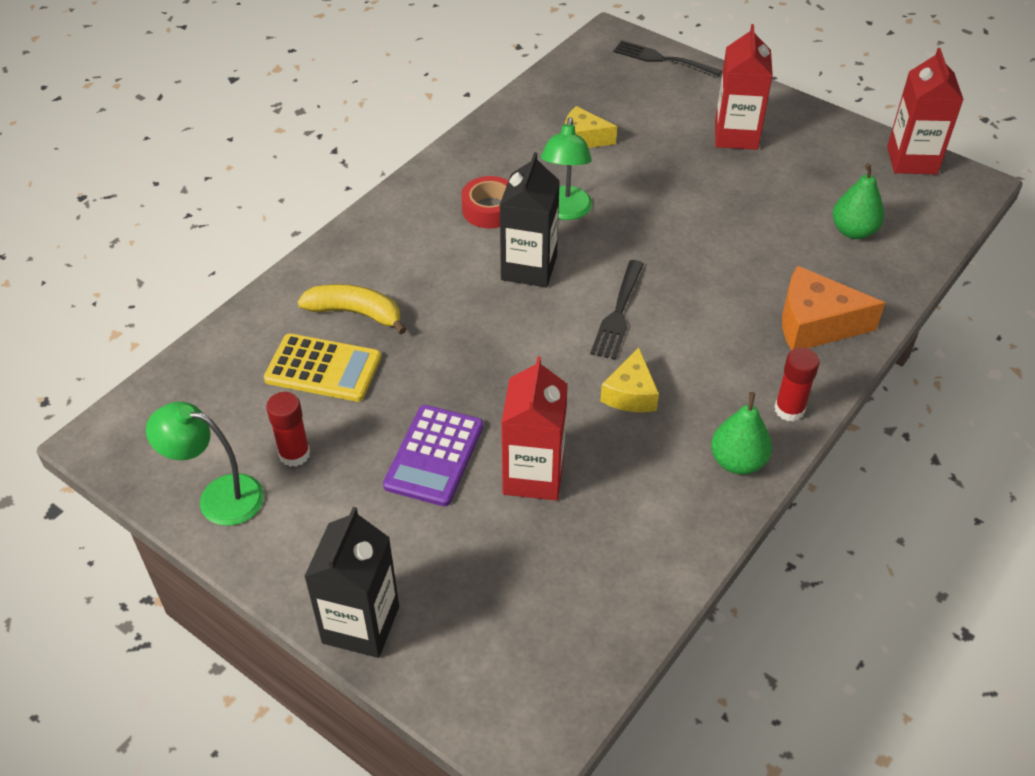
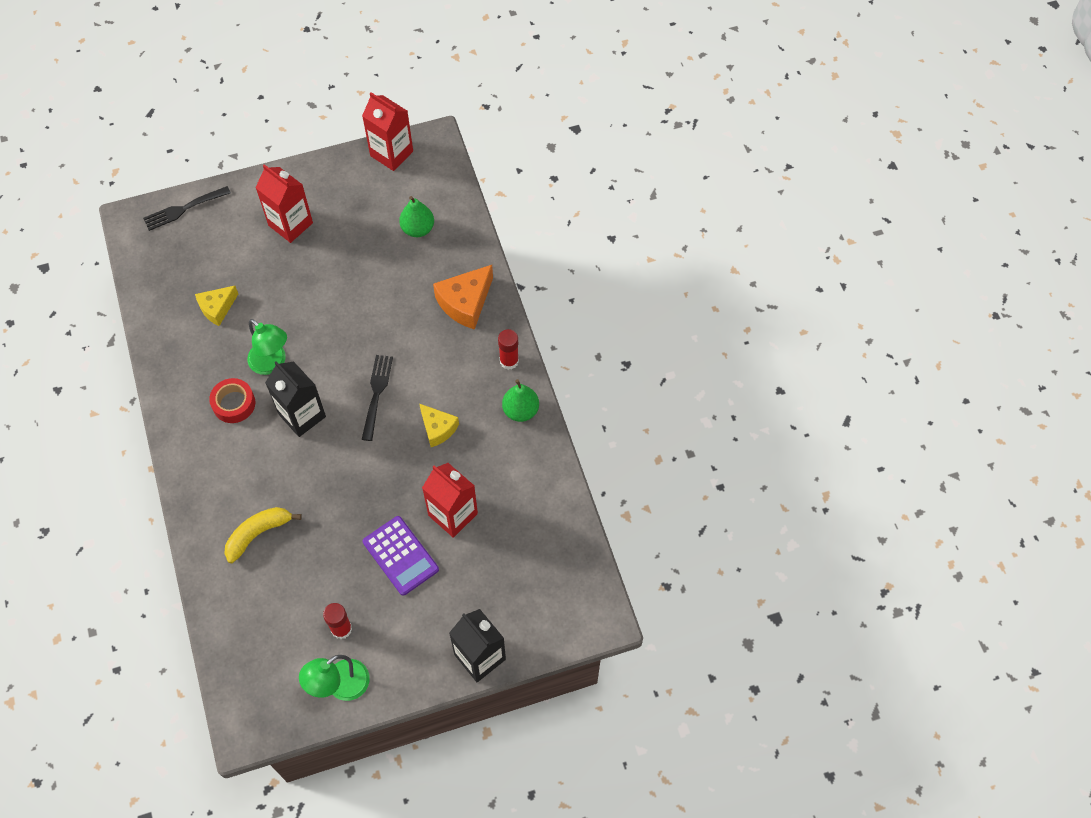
camera: 55 degrees left, 15 degrees up
(323, 368) = (288, 577): yellow calculator -> none
(618, 313) = (377, 393): black fork -> black fork turned 135 degrees counterclockwise

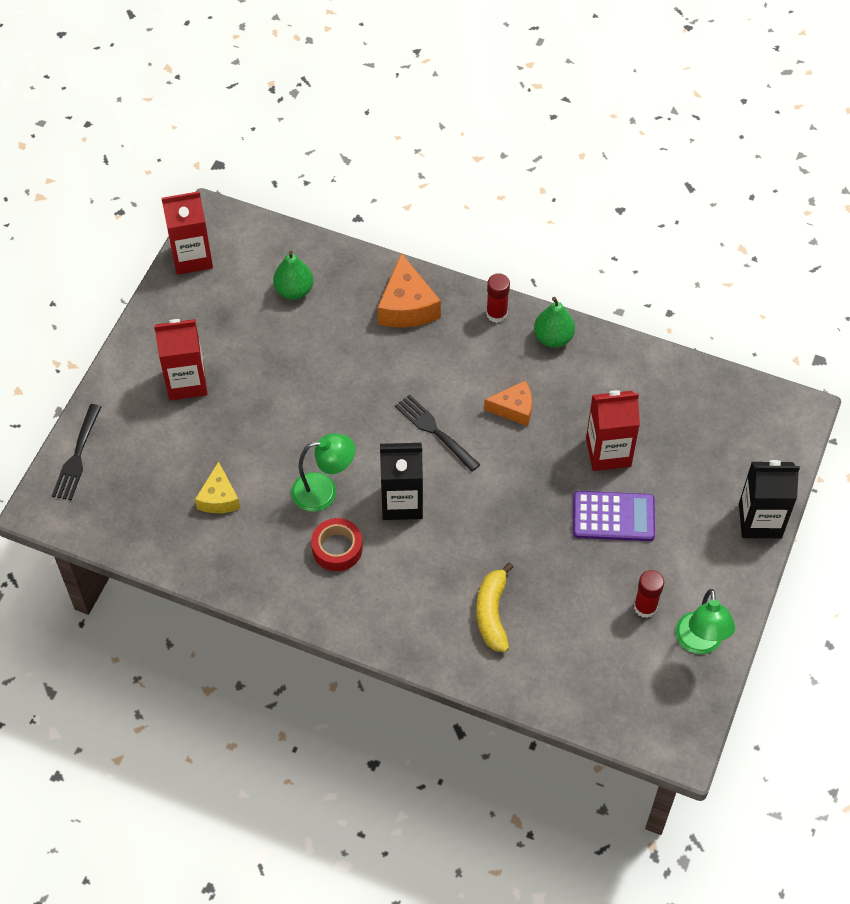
camera: 50 degrees left, 5 degrees down
(438, 428) = (514, 408): yellow cheese -> orange cheese

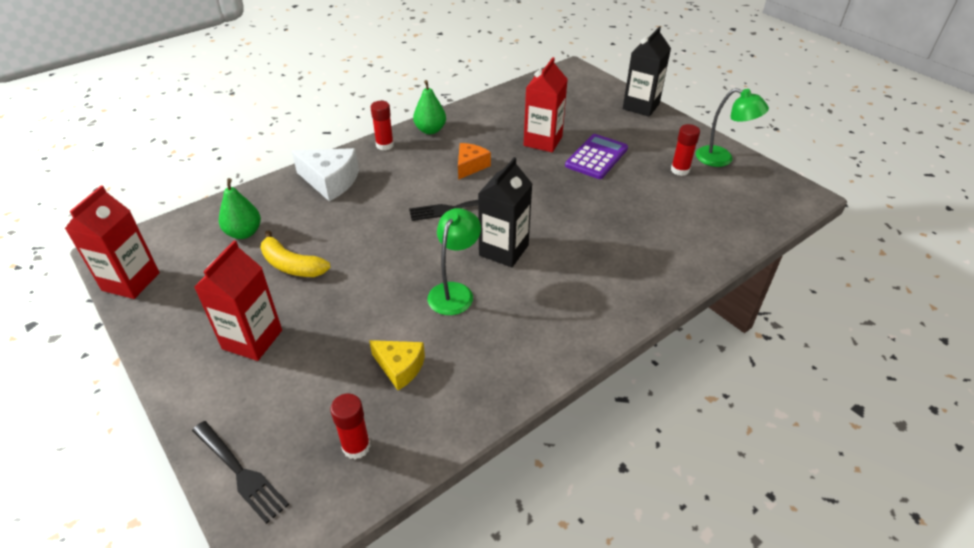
camera: 60 degrees left, 15 degrees down
(134, 512) = (356, 447): none -> red glue stick
(337, 548) = (519, 306): red tape -> none
(407, 306) = (330, 181): orange cheese -> white cheese
(492, 613) = (642, 241): yellow banana -> yellow banana (291, 265)

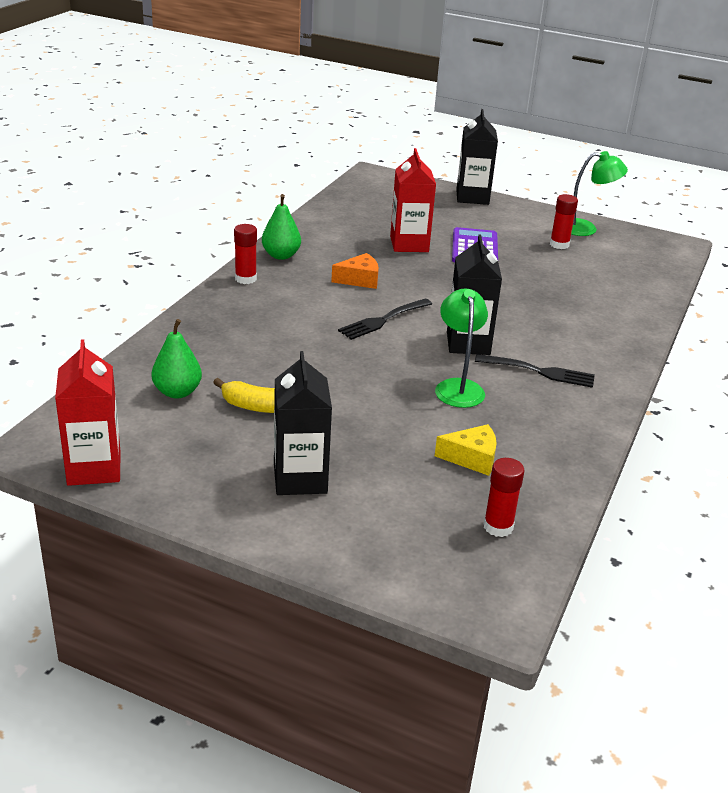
camera: 30 degrees left, 10 degrees down
(240, 473) = (413, 580): black fork -> black fork (539, 372)
(252, 339) = (300, 478): red carton -> black carton
(330, 181) = (222, 324): white cheese -> none
(470, 166) = (359, 280): orange cheese -> orange cheese turned 75 degrees clockwise

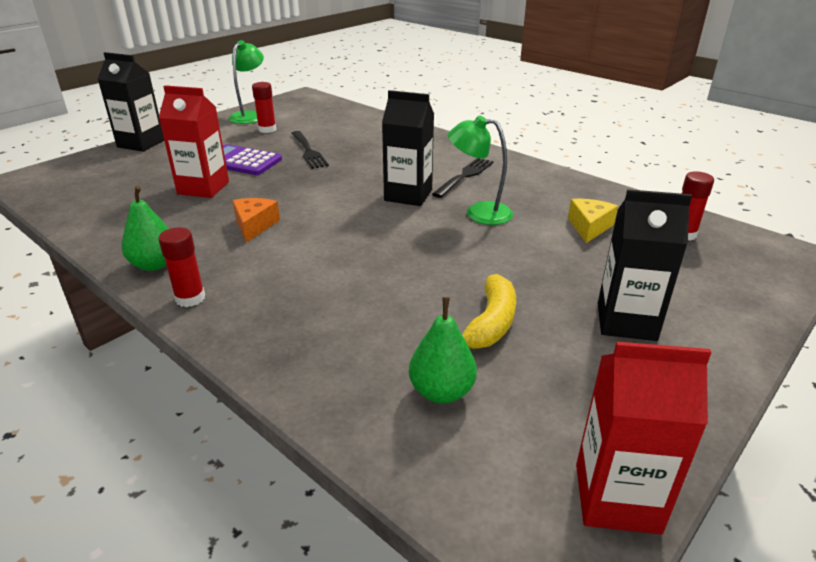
camera: 70 degrees left, 0 degrees up
(383, 320) = (345, 227): black fork -> black fork (308, 151)

